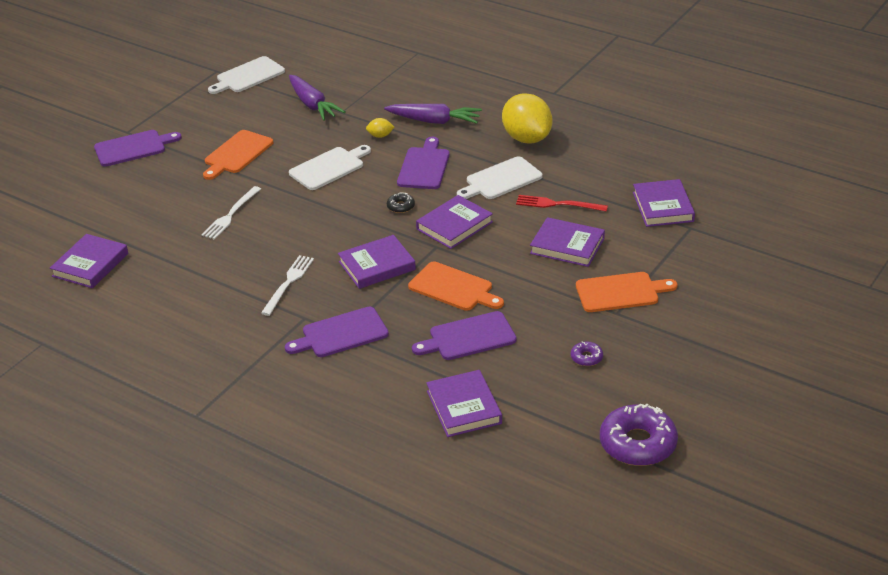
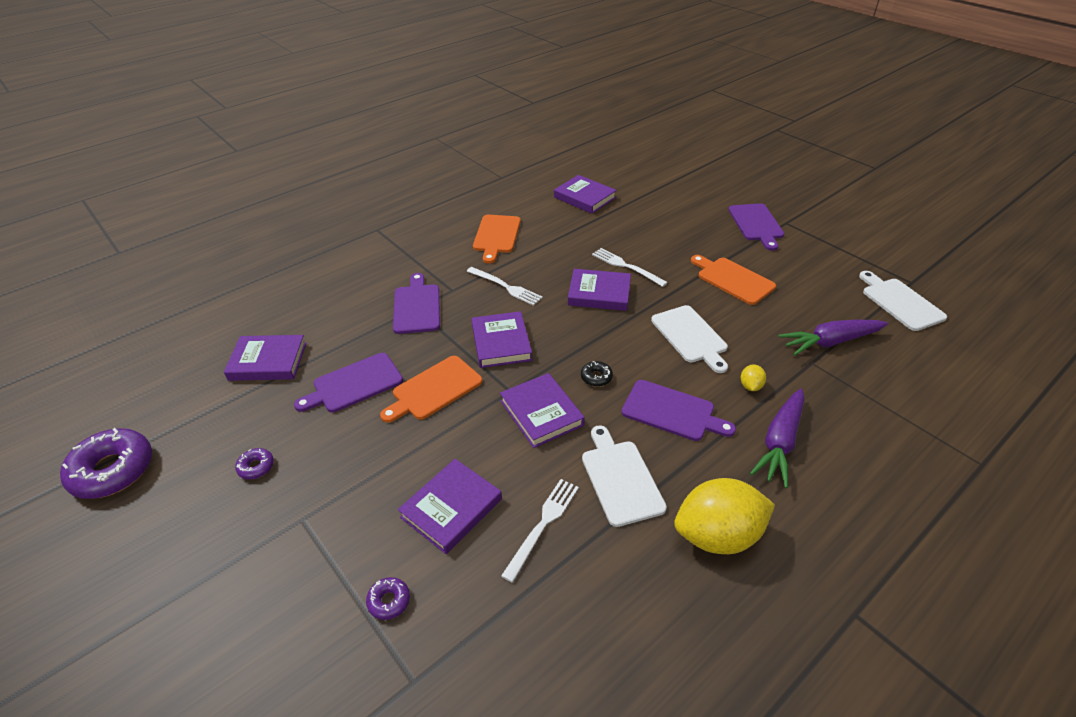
camera: 105 degrees right, 5 degrees up
(468, 337) = (354, 384): purple cutting board -> purple cutting board turned 120 degrees counterclockwise
(557, 204) = (543, 525): red fork -> white fork
(621, 292) = (333, 536): orange cutting board -> orange cutting board (496, 236)
(650, 252) = (389, 601): none -> purple donut
(663, 207) = (481, 661): purple book -> purple book (599, 293)

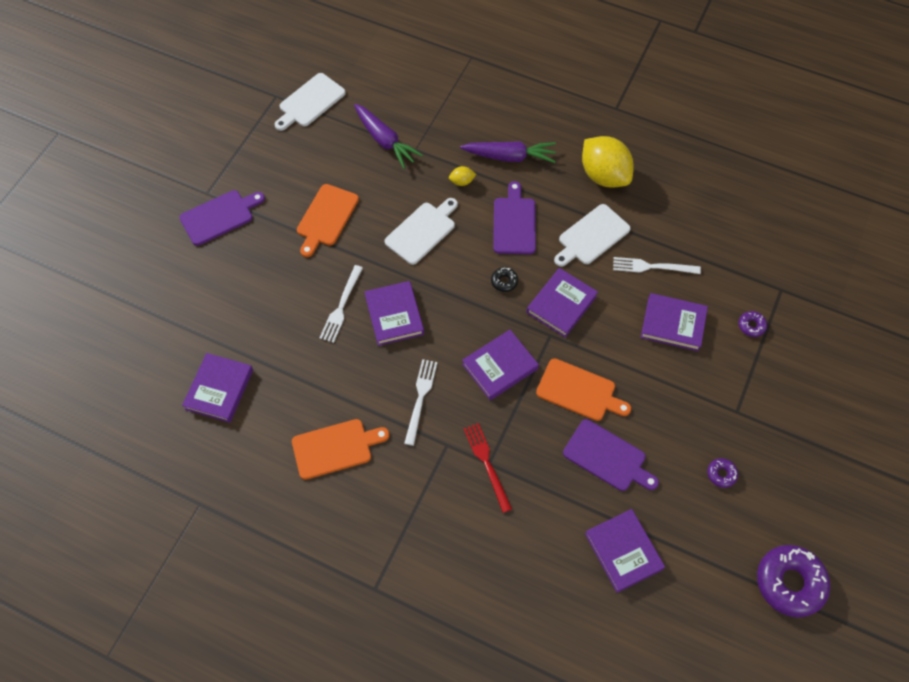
camera: 115 degrees left, 20 degrees up
(417, 306) = (487, 464): purple cutting board -> red fork

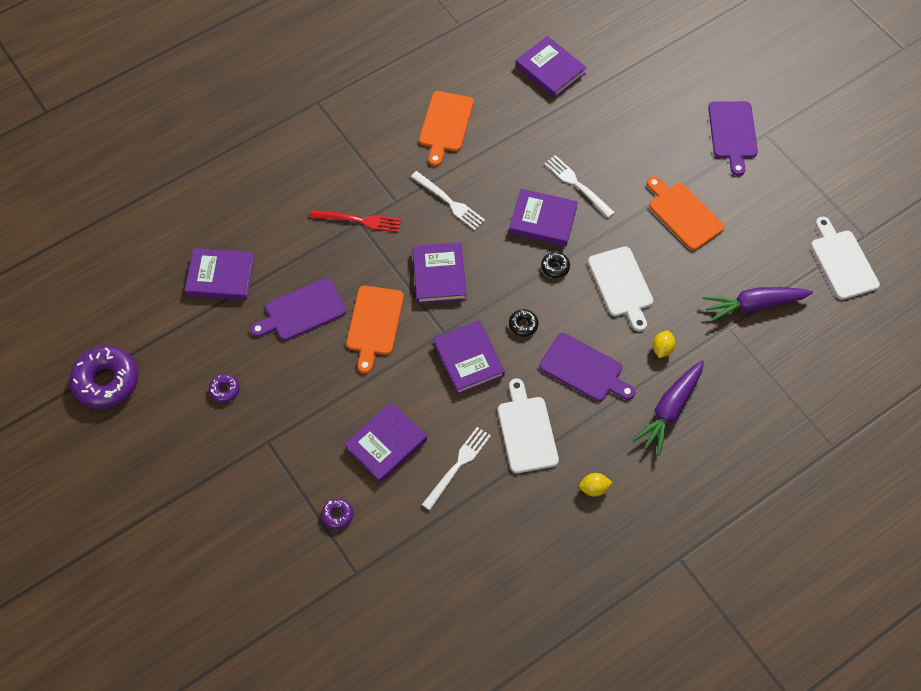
camera: 120 degrees right, 0 degrees up
(435, 284) = (555, 267): none -> black donut
(579, 391) = (374, 324): orange cutting board -> orange cutting board turned 45 degrees counterclockwise
(604, 175) = (594, 488): yellow lemon -> yellow lemon, size x0.42

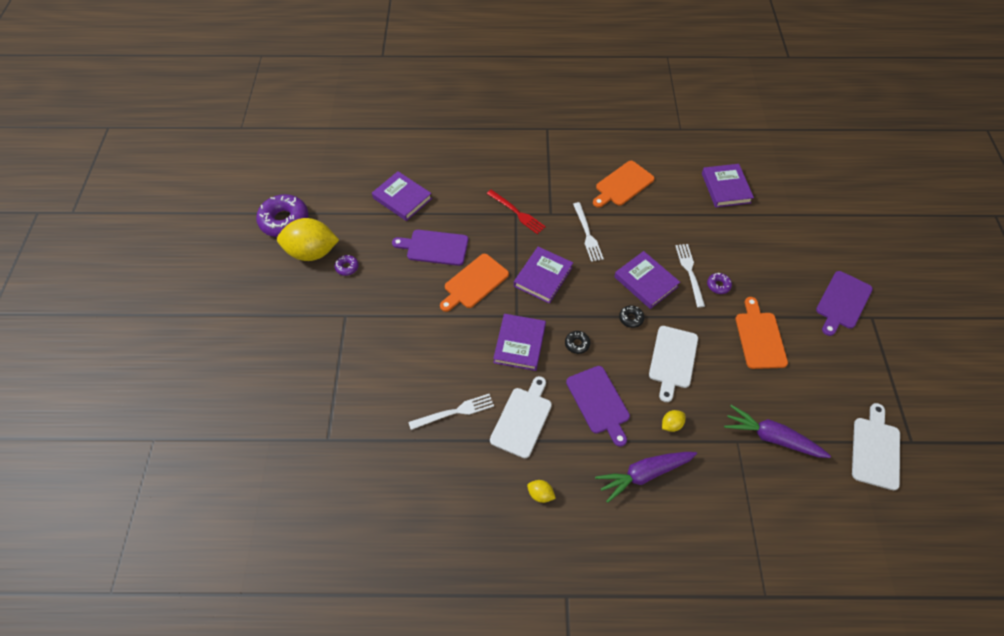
camera: 35 degrees right, 5 degrees down
(171, 397) = (312, 252): none -> yellow lemon
(337, 515) = (348, 392): purple donut -> purple donut (718, 285)
(386, 444) = (418, 365): purple book -> none

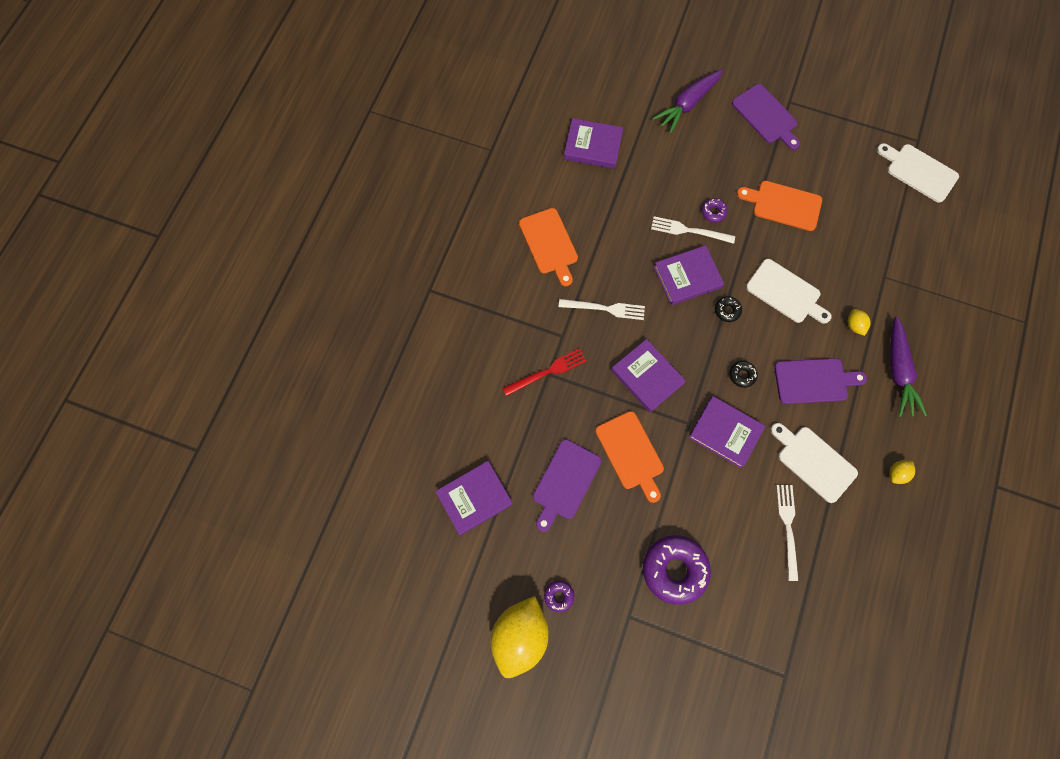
camera: 70 degrees left, 15 degrees up
(284, 221) = (454, 661): purple donut -> purple donut (674, 569)
(771, 437) = (887, 247): purple carrot -> purple carrot (687, 105)

